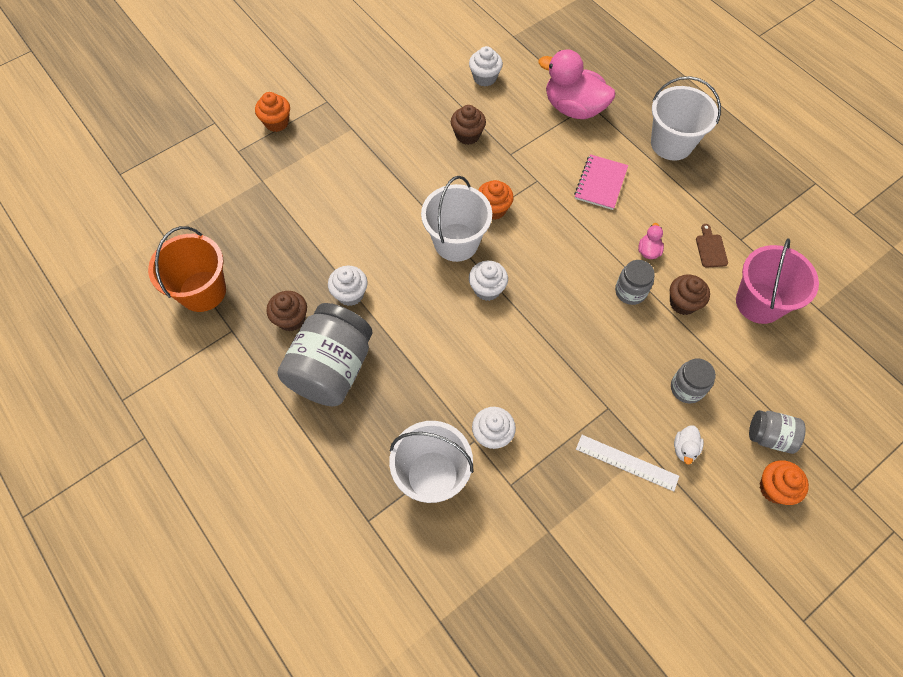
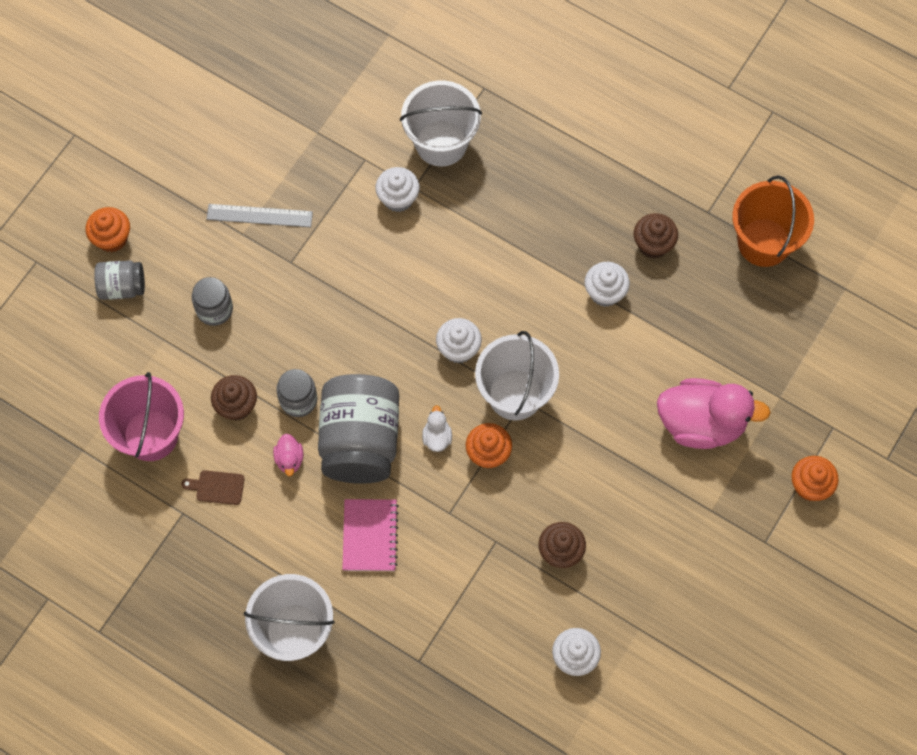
camera: 160 degrees right, 5 degrees up
(332, 369) = (584, 208): grey jar -> grey jar (360, 441)
(573, 108) = (438, 646): pink duck -> pink duck (701, 423)
(626, 462) = (259, 215): white ruler -> grey ruler
(684, 448) = (205, 247): white duck -> white duck (437, 437)
(710, 249) = (217, 487): brown cutting board -> brown cutting board turned 120 degrees clockwise

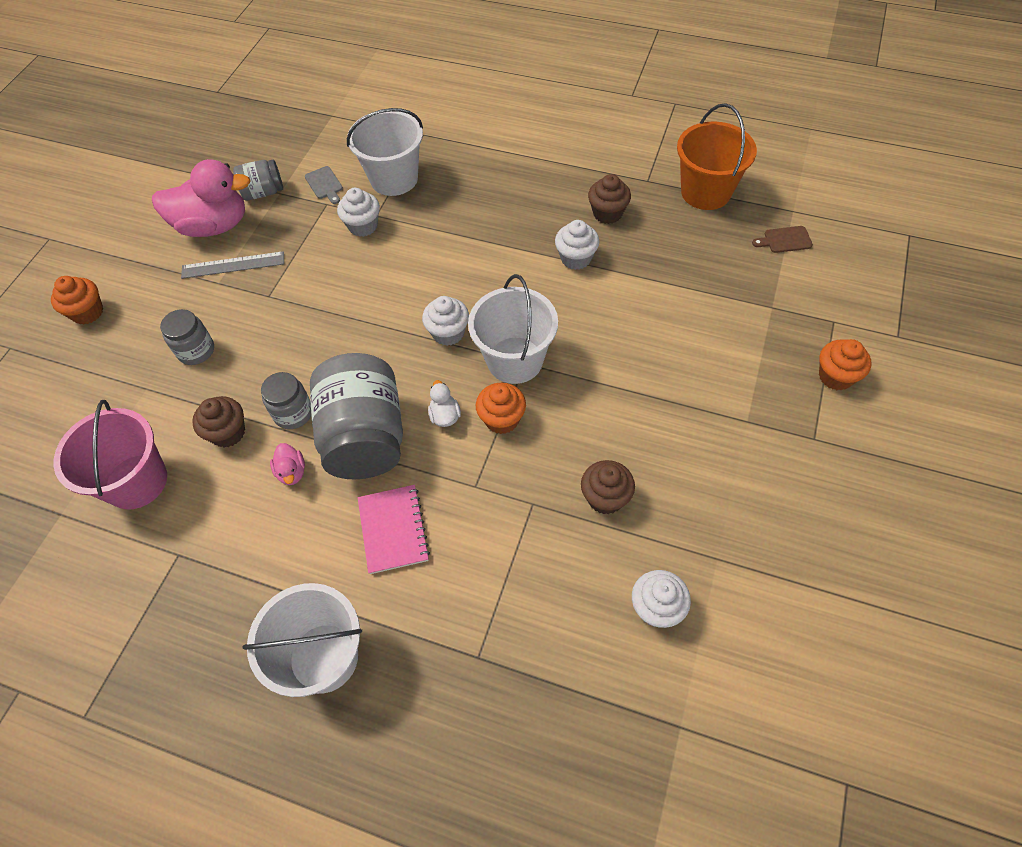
camera: 10 degrees left, 10 degrees down
(122, 287) = (99, 351): grey jar -> grey jar (263, 192)
(217, 487) = (215, 518): brown cutting board -> brown cutting board (785, 240)
(367, 133) = (325, 184): none -> grey cutting board
(701, 423) = (707, 345): pink duck -> pink duck (214, 225)

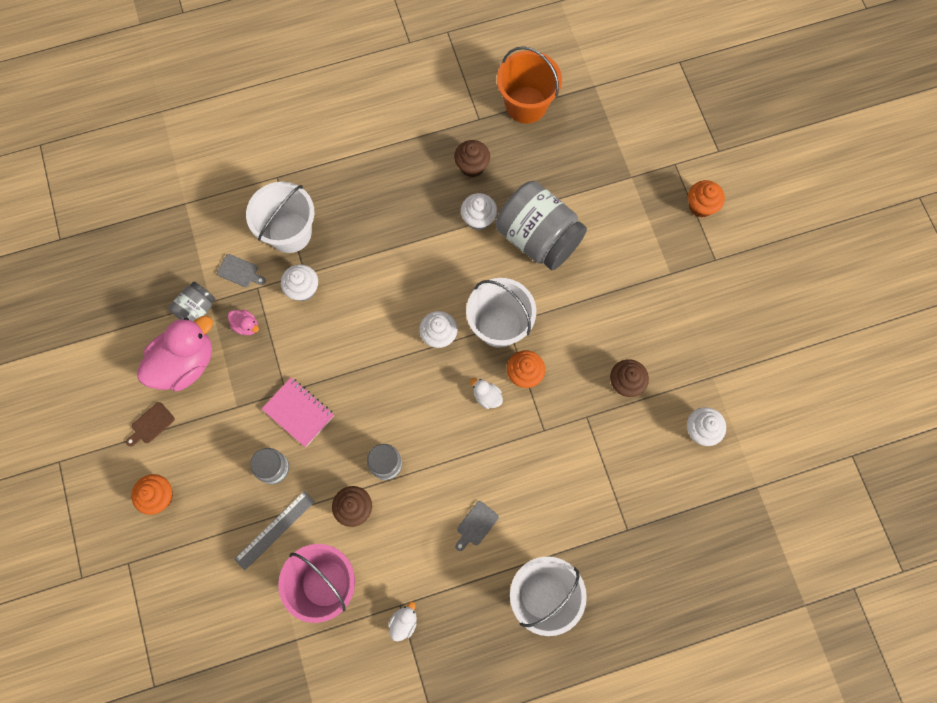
camera: 40 degrees left, 15 degrees up
(166, 574) = (404, 622): none -> white duck
(233, 265) = (234, 385): grey ruler -> grey ruler (274, 530)
(292, 472) = (422, 503): pink duck -> pink duck (246, 326)
(322, 531) = (476, 525): none -> grey cutting board
(365, 437) = (448, 447): grey jar -> grey jar (538, 238)
(393, 530) = (518, 493): pink notebook -> pink notebook (298, 412)
(785, 240) = (605, 115): brown cutting board -> brown cutting board (151, 424)

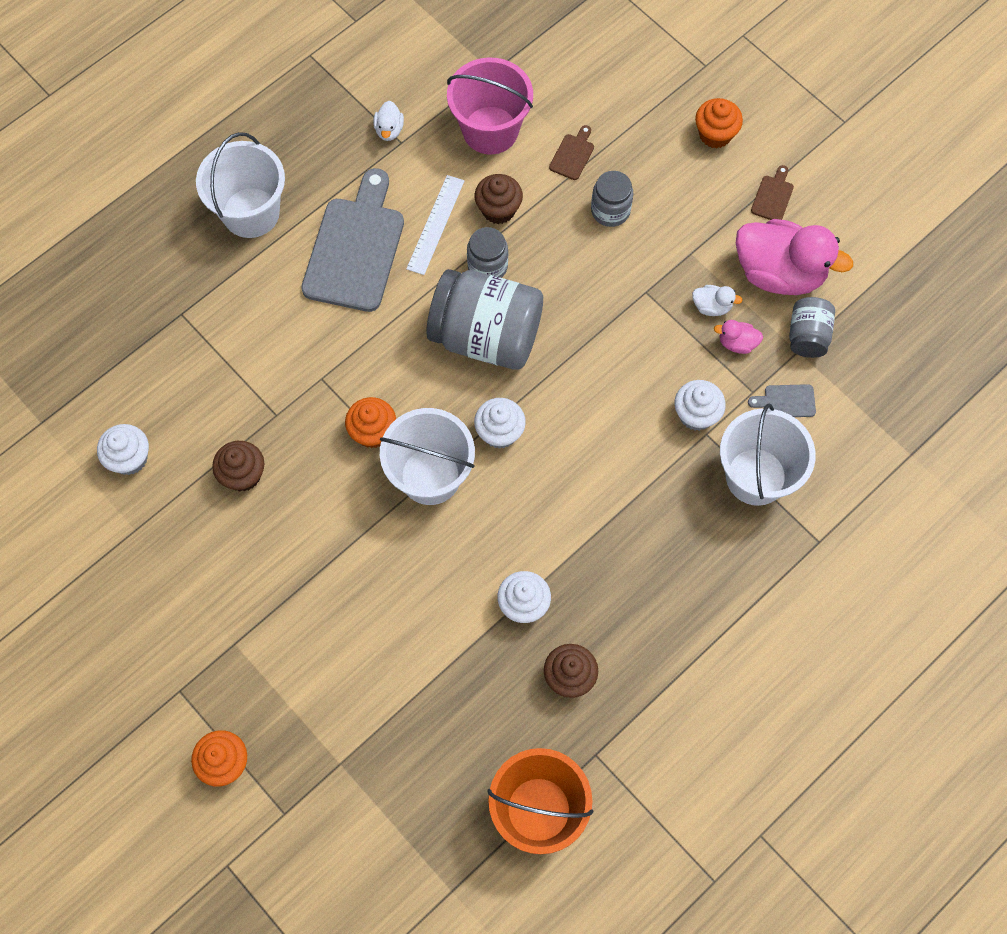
camera: 155 degrees right, 5 degrees down
(185, 363) = (779, 273): pink duck -> pink duck turned 90 degrees counterclockwise
(274, 530) = (572, 155): grey ruler -> brown cutting board
(298, 412) = (617, 277): pink notebook -> none
(407, 517) = (435, 224): none -> white ruler
(476, 525) = (355, 248): grey cutting board -> grey cutting board, size x2.44
(487, 396) = (406, 386): white duck -> white duck (711, 306)
(538, 238) = (432, 614): grey jar -> grey jar (486, 336)

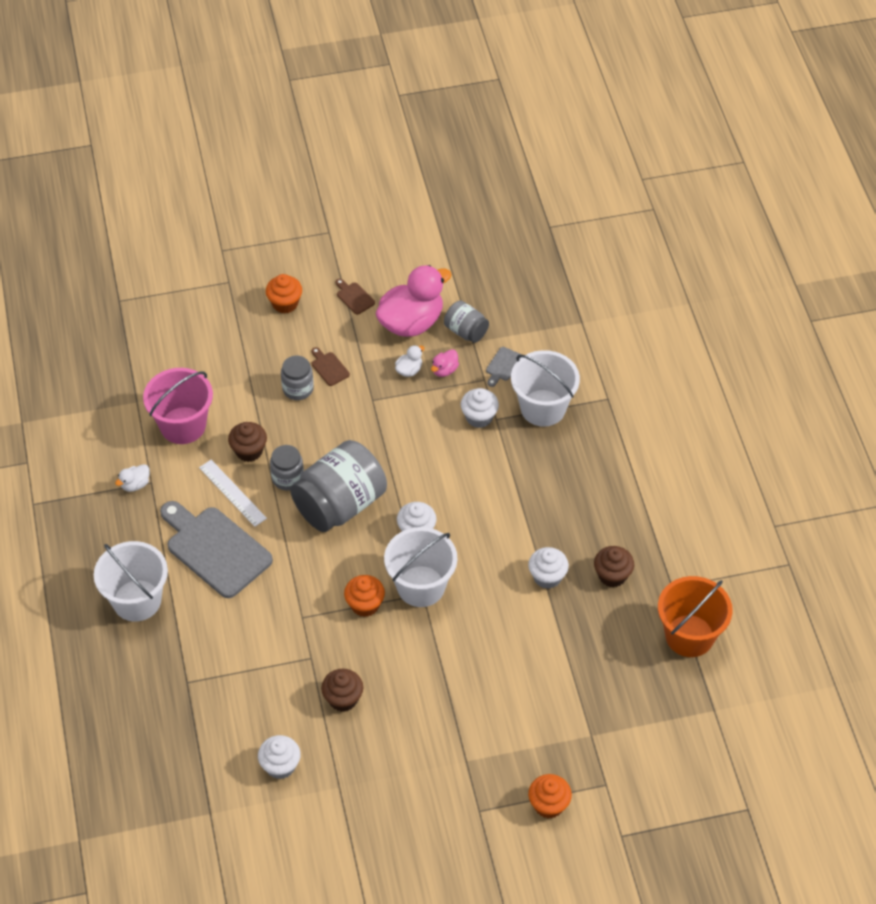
camera: 60 degrees left, 15 degrees down
(389, 130) = (135, 484): white duck -> white duck turned 105 degrees clockwise
(572, 155) = (239, 388): brown cutting board -> brown cutting board (329, 367)

